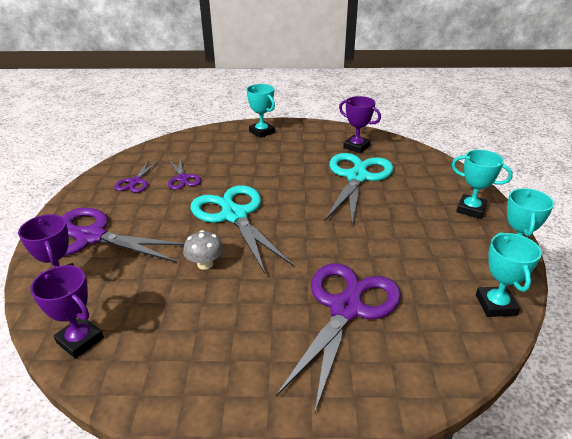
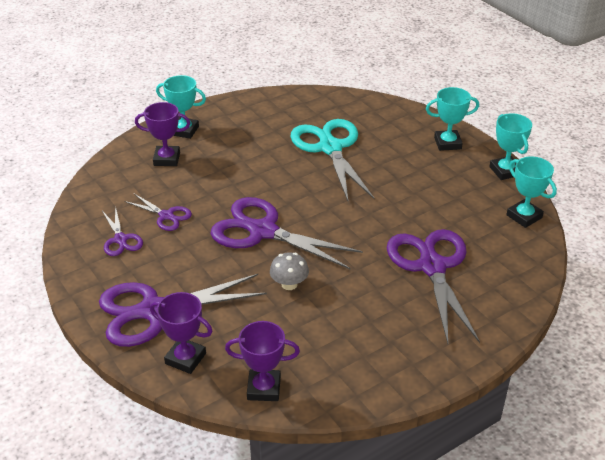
camera: 35 degrees left, 5 degrees up
(234, 215) = (262, 231): turquoise scissors -> purple scissors
(356, 147) = (297, 114): purple trophy -> purple trophy (167, 159)

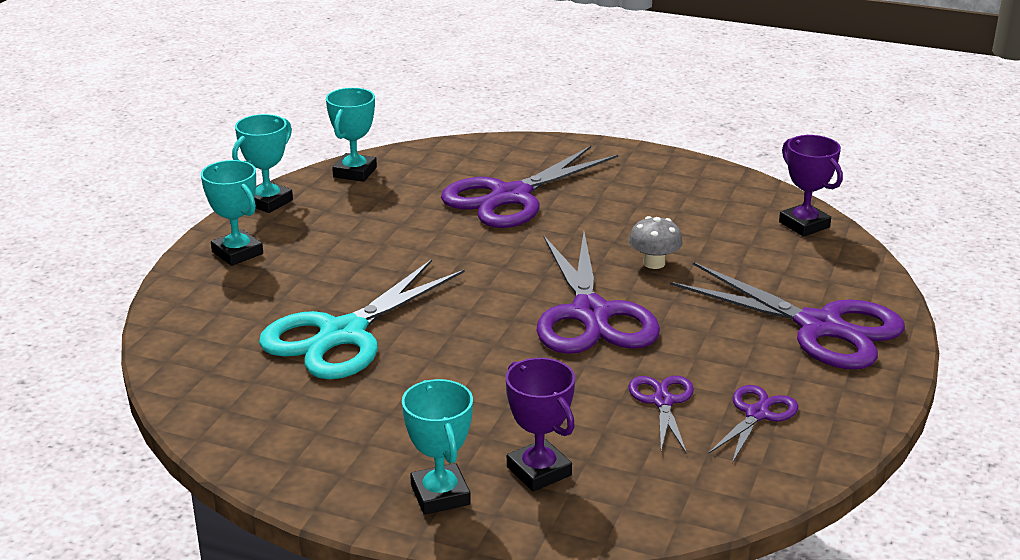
camera: 125 degrees left, 10 degrees down
(185, 358) = (843, 278): purple trophy -> none

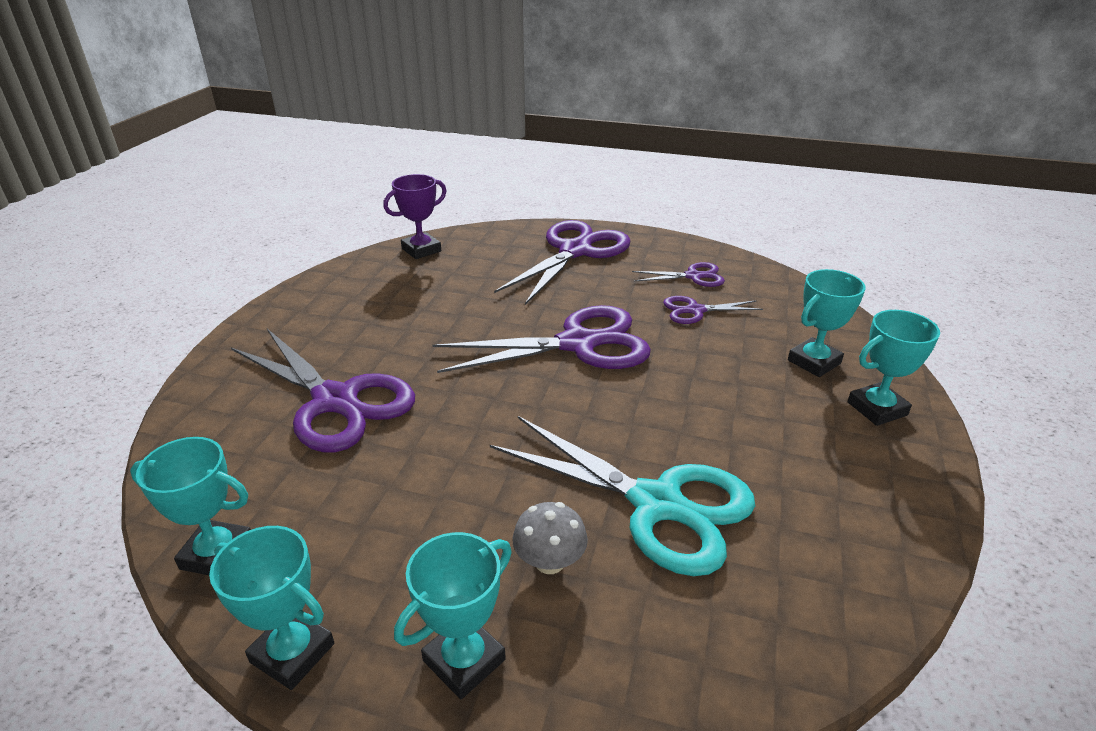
camera: 95 degrees left, 5 degrees up
(539, 471) = (814, 362): purple trophy -> turquoise trophy
(654, 263) = (485, 314): grey mushroom -> grey mushroom (549, 562)
(757, 414) = (693, 276): purple scissors -> purple scissors turned 150 degrees clockwise

